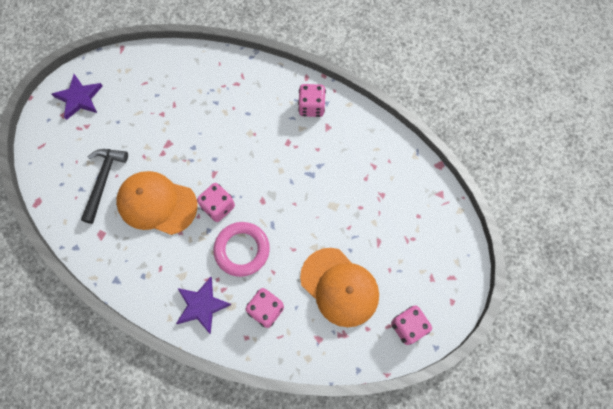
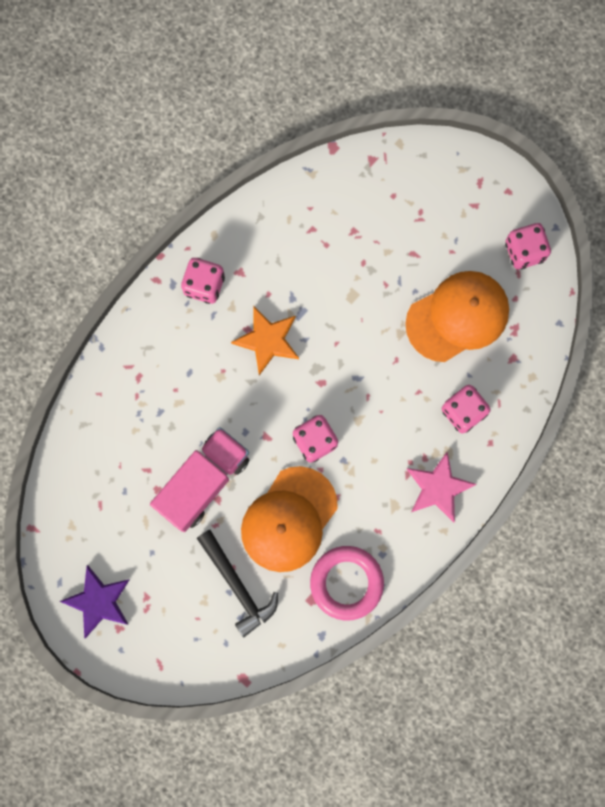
camera: 75 degrees left, 10 degrees up
(103, 181) = (237, 585): black hammer -> black hammer turned 150 degrees counterclockwise
(172, 141) = (203, 482): none -> pink truck
(202, 305) = (438, 488): purple star -> pink star
(242, 250) = (380, 423): pink ring -> pink ring (346, 583)
(283, 157) = (267, 340): none -> orange star

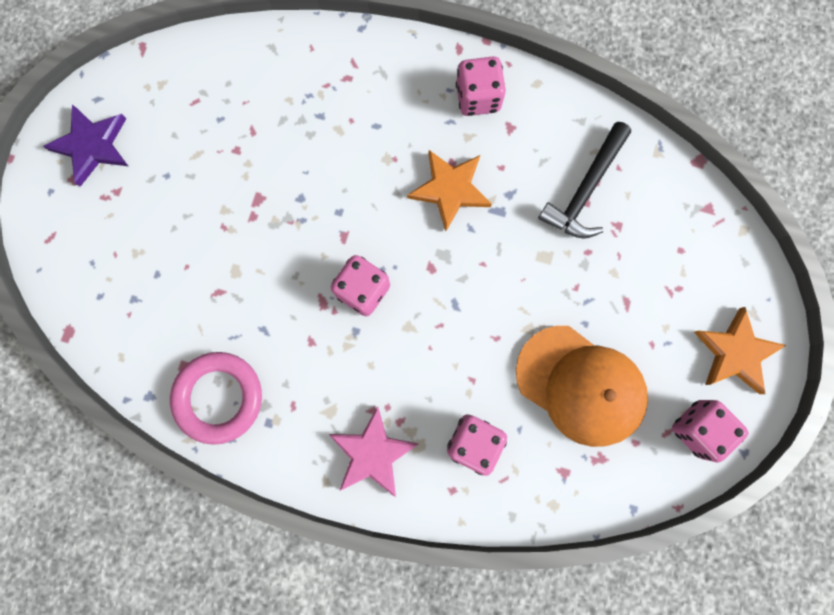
camera: 65 degrees right, 0 degrees up
(203, 482) = (264, 193): pink truck -> none
(237, 585) = (167, 280): black hammer -> black hammer (585, 189)
(289, 519) = (263, 302): orange cap -> none
(484, 197) = (735, 352): none -> orange star

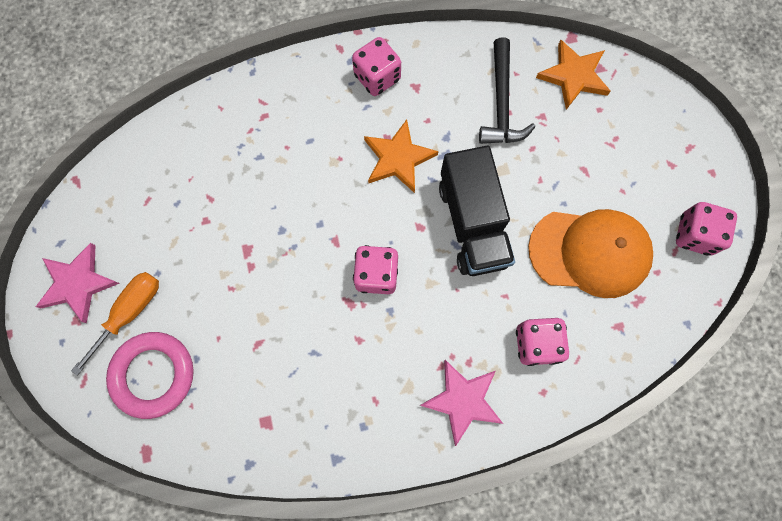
camera: 30 degrees left, 5 degrees down
(92, 146) = (78, 283): purple star -> pink star
(122, 199) = (130, 313): none -> orange screwdriver
(219, 397) = (309, 430): pink ring -> pink ring (153, 375)
(483, 293) = (472, 223): none -> black truck
(735, 352) = (686, 163): orange star -> orange star (573, 76)

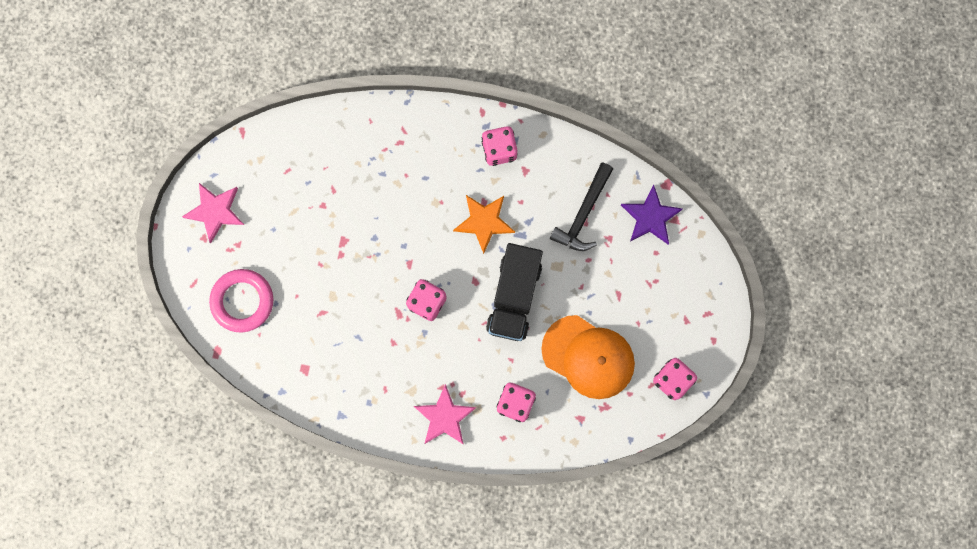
camera: 25 degrees right, 5 degrees up
(130, 313) = (243, 249): orange screwdriver -> none
(573, 76) = (650, 217): orange star -> purple star

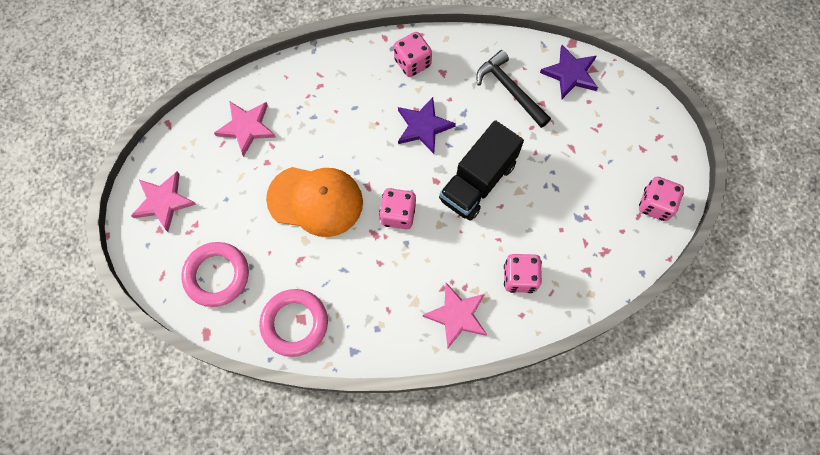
camera: 20 degrees left, 10 degrees down
(297, 371) = (294, 323): none -> pink ring
(315, 162) = (246, 127): none -> pink star
(484, 222) = (423, 127): orange star -> purple star
(514, 296) = (477, 181): black truck -> black truck turned 45 degrees clockwise
(583, 213) = (510, 90): black hammer -> black hammer turned 135 degrees clockwise
(588, 357) = (569, 211): orange cap -> orange cap (315, 200)

